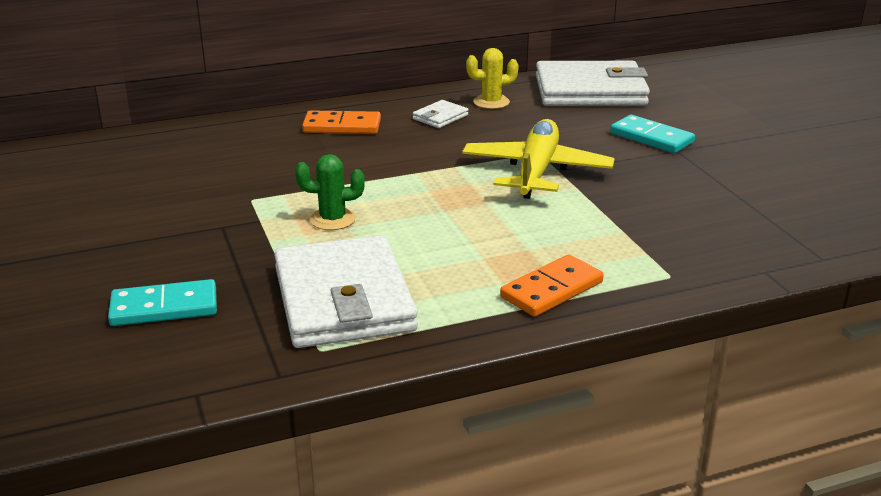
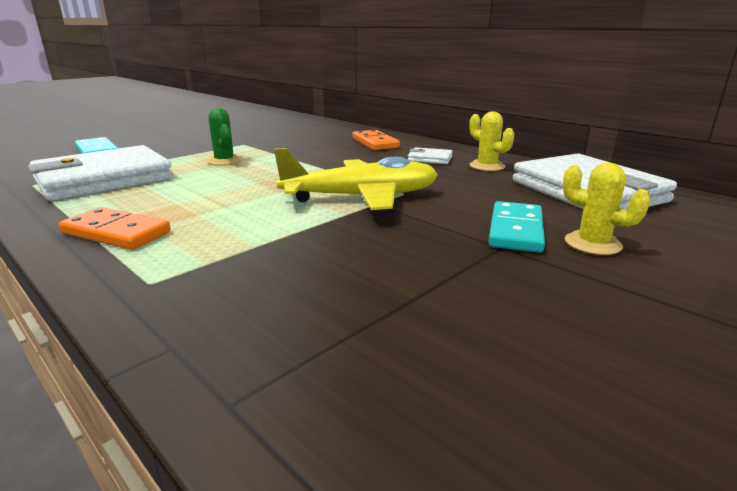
camera: 65 degrees right, 5 degrees down
(687, 124) = (592, 244): none -> yellow cactus

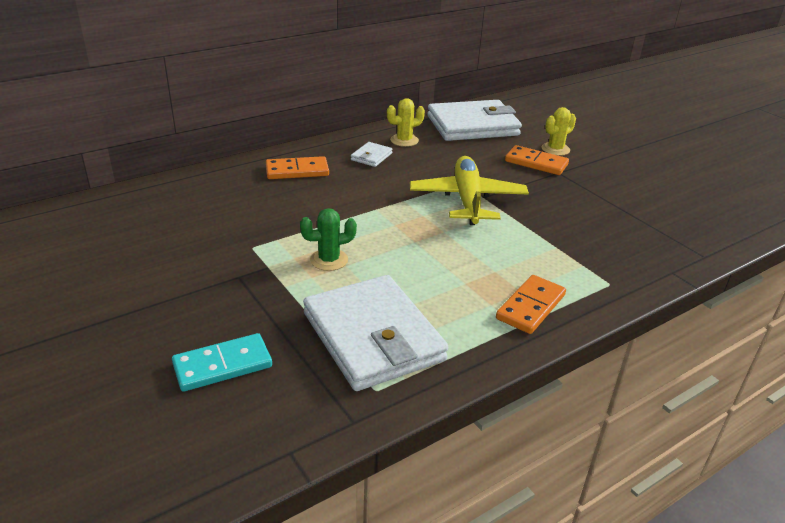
camera: 80 degrees left, 10 degrees up
(515, 230) = (536, 163): turquoise domino -> orange domino

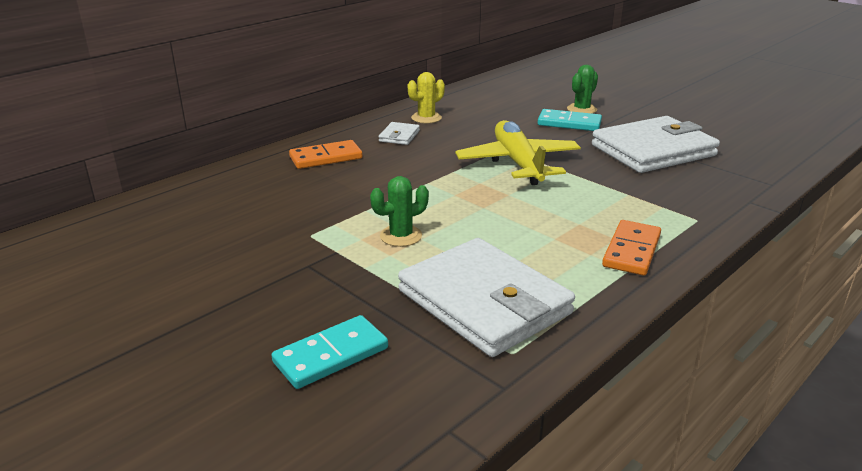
camera: 10 degrees left, 5 degrees down
(472, 125) = (489, 98): white wallet -> white wallet (653, 150)
(536, 163) = (569, 123): orange domino -> turquoise domino
(555, 149) = (581, 109): yellow cactus -> green cactus

